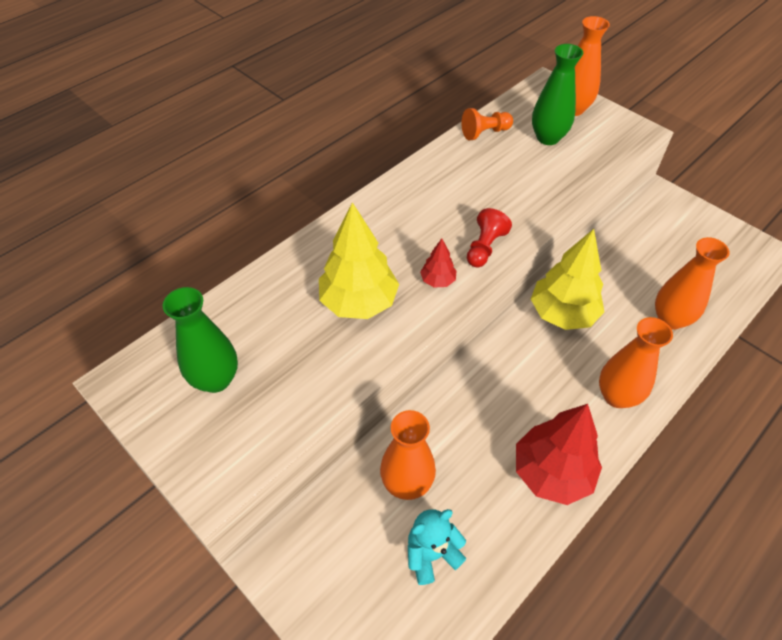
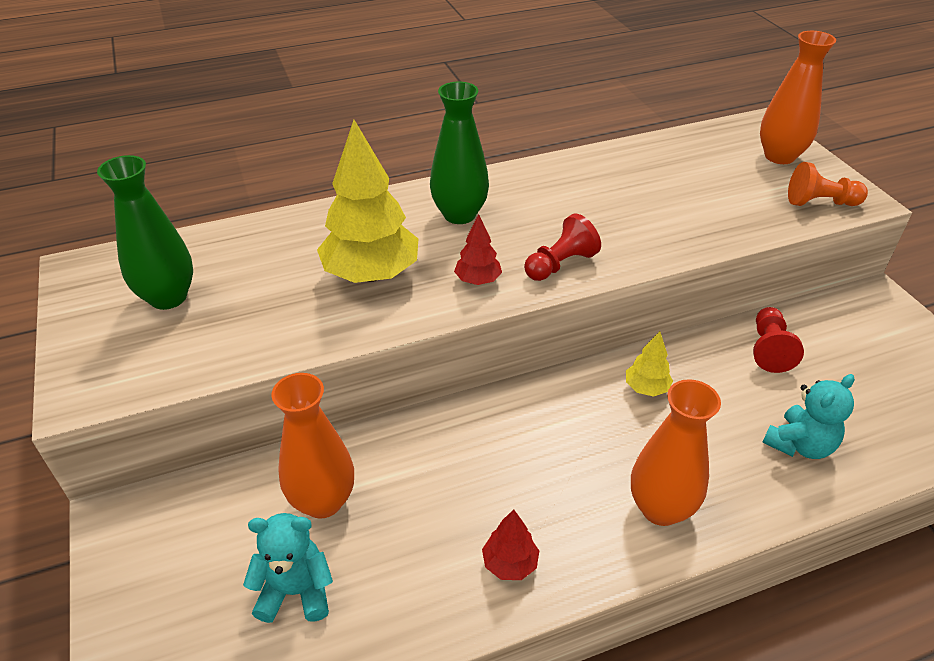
camera: 25 degrees right, 10 degrees down
(485, 133) = (645, 153): orange pawn -> orange pawn (820, 202)
(548, 138) = (724, 177): green vase -> green vase (459, 214)
(552, 473) = (510, 563): red tree -> red tree, size x0.47
(562, 314) = (646, 388): yellow tree -> yellow tree, size x0.47
(619, 257) = (769, 349): none -> red pawn
(670, 319) = (799, 445): orange vase -> turquoise teddy bear

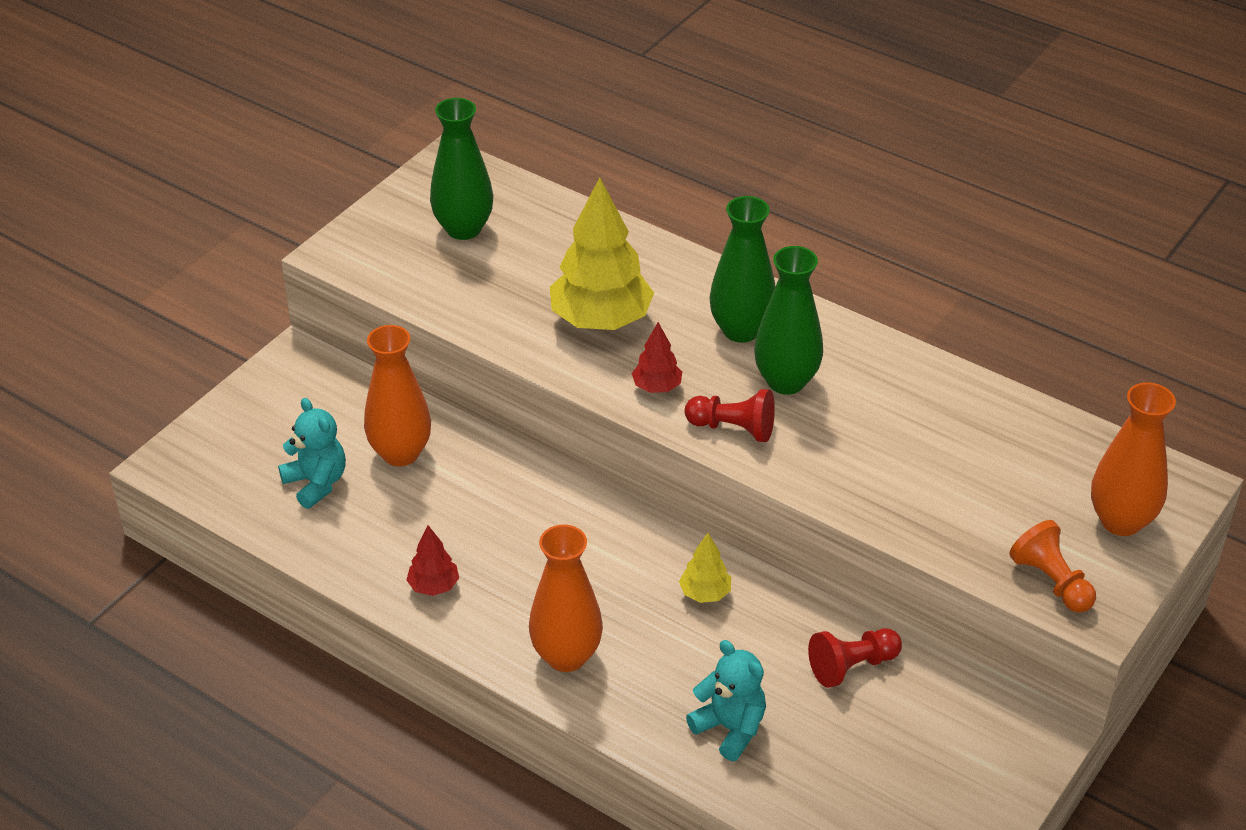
camera: 55 degrees right, 0 degrees up
(534, 219) = (786, 381): none -> green vase
(799, 445) = (730, 728): turquoise teddy bear -> turquoise teddy bear turned 150 degrees counterclockwise

